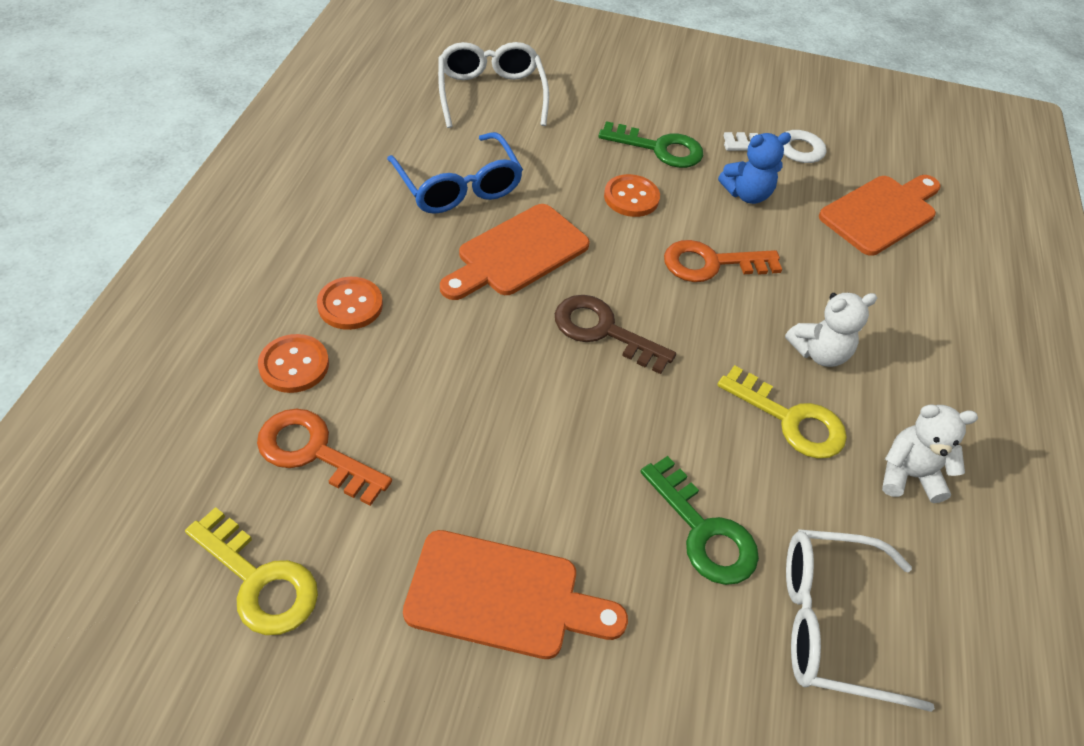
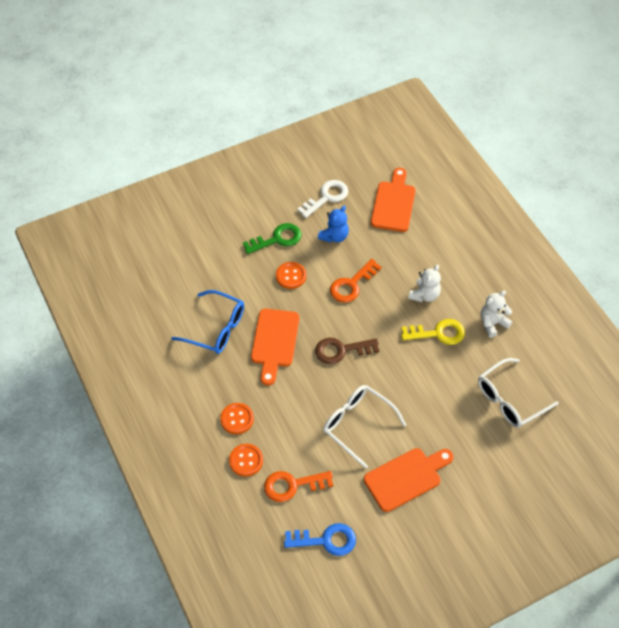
camera: 35 degrees left, 5 degrees up
(259, 581) = (326, 540): yellow key -> blue key
(491, 94) = (174, 266): white glasses -> white glasses (357, 424)
(704, 532) = (446, 401): green key -> none

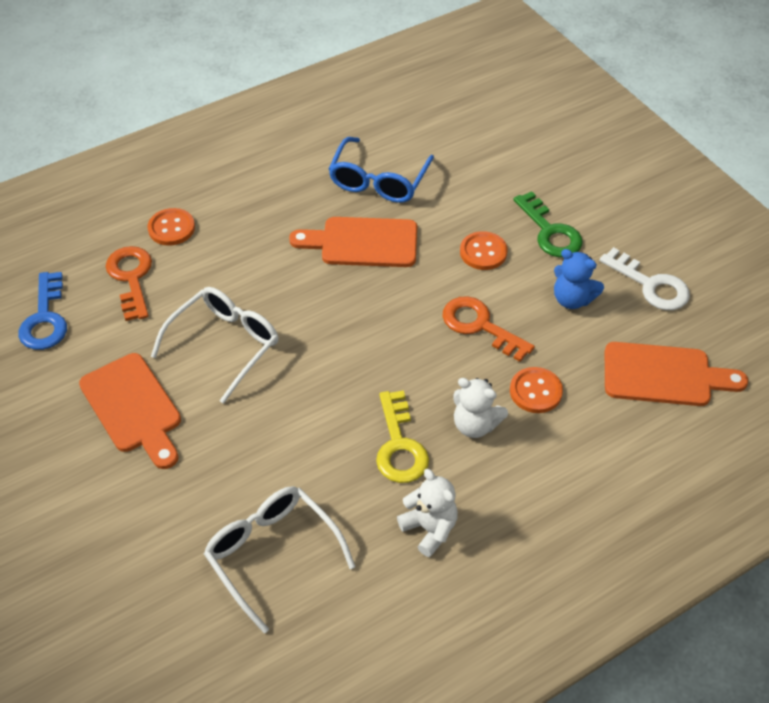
camera: 85 degrees right, 5 degrees down
(237, 419) = (235, 214): orange button -> orange button (535, 391)
(341, 350) = (354, 319): brown key -> none

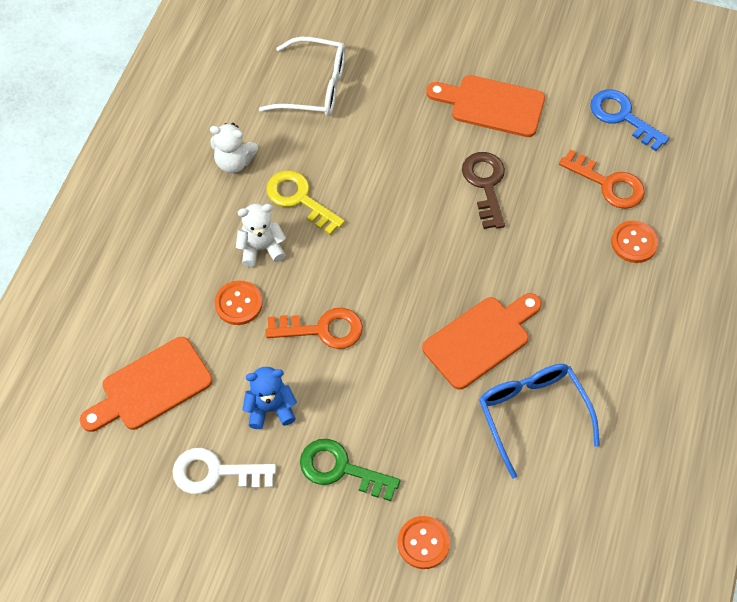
camera: 140 degrees right, 10 degrees up
(225, 344) = (485, 184): white glasses -> brown key
(483, 252) = (378, 403): orange button -> orange button (423, 543)

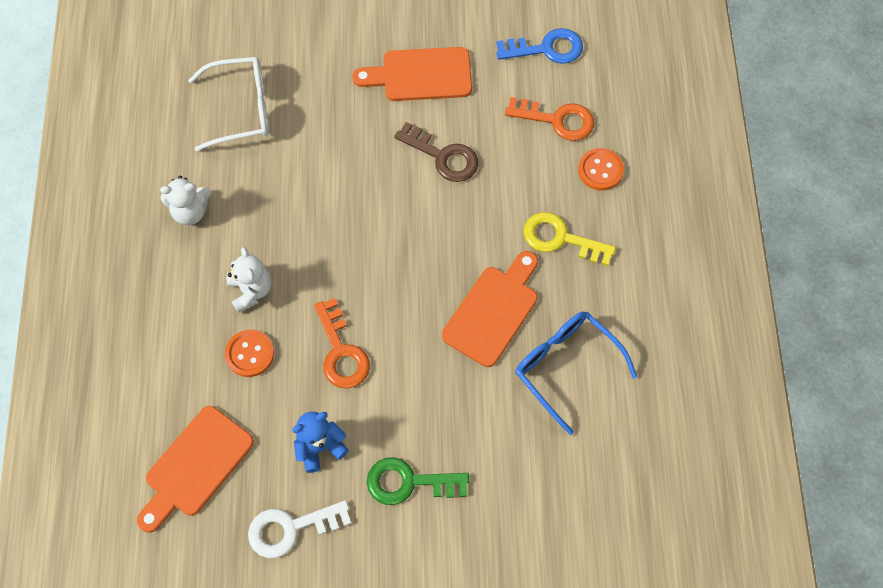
camera: 20 degrees left, 5 degrees up
(261, 248) = (251, 291): white teddy bear -> white teddy bear turned 105 degrees clockwise
(299, 199) = (269, 228): yellow key -> yellow key (560, 238)
(323, 329) = (341, 352): orange key -> orange key turned 90 degrees clockwise
(423, 543) = (511, 525): orange button -> none
(485, 184) = (443, 156): brown key -> brown key turned 150 degrees clockwise
(622, 116) = (547, 49): blue key -> blue key turned 150 degrees clockwise

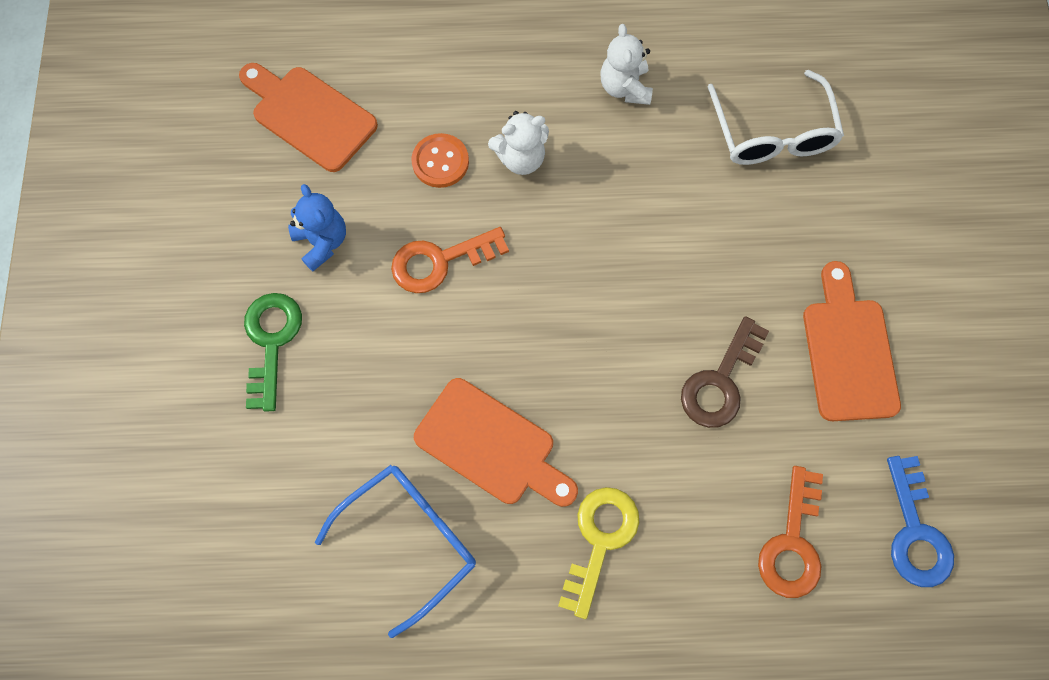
camera: 90 degrees right, 5 degrees up
(290, 528) = (230, 215): white key -> none
(600, 170) = (712, 604): orange button -> none

